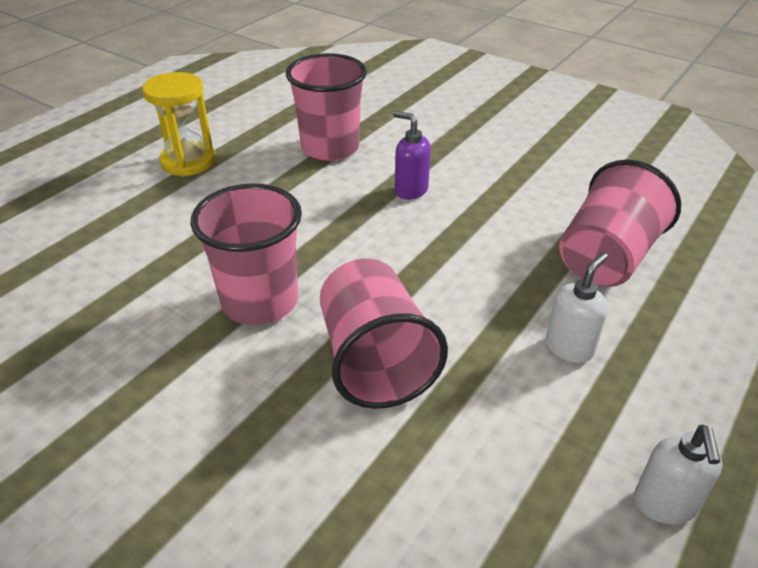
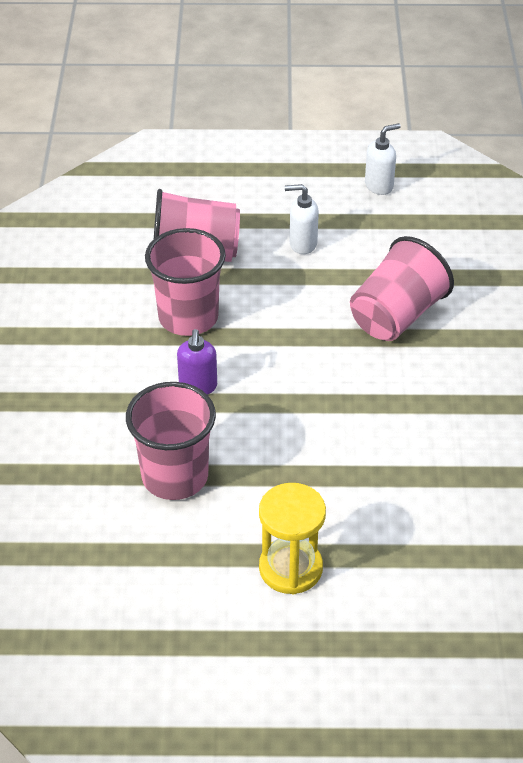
camera: 125 degrees left, 5 degrees up
(260, 301) = (405, 396): pink cup -> pink cup (188, 317)

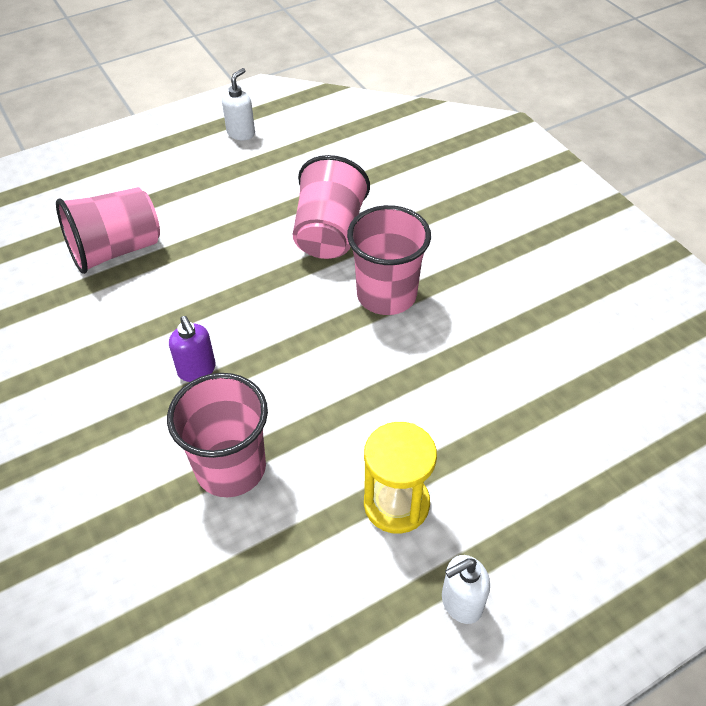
camera: 30 degrees left, 5 degrees up
(188, 317) = (146, 310): pink cup -> pink cup (386, 295)
(302, 244) = (208, 204): white soap dispenser -> white soap dispenser (461, 602)

